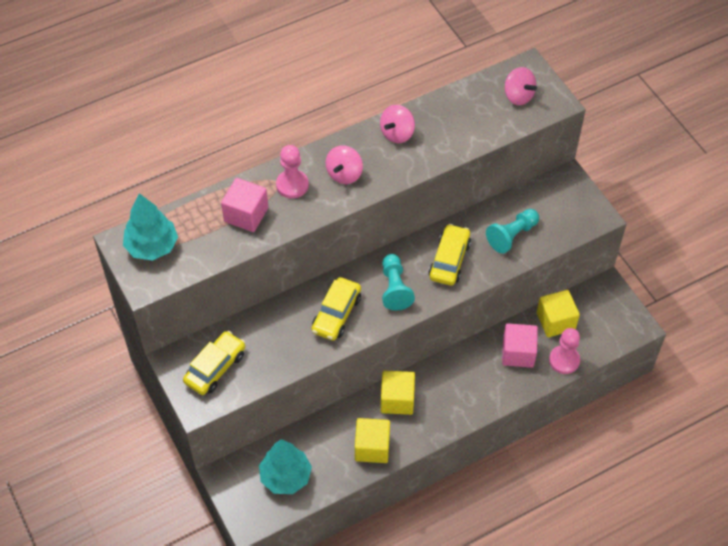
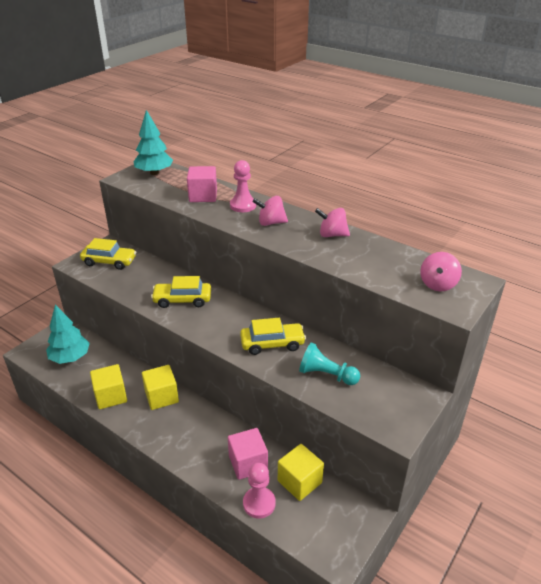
camera: 65 degrees right, 20 degrees down
(395, 288) = (224, 322): turquoise pawn -> none

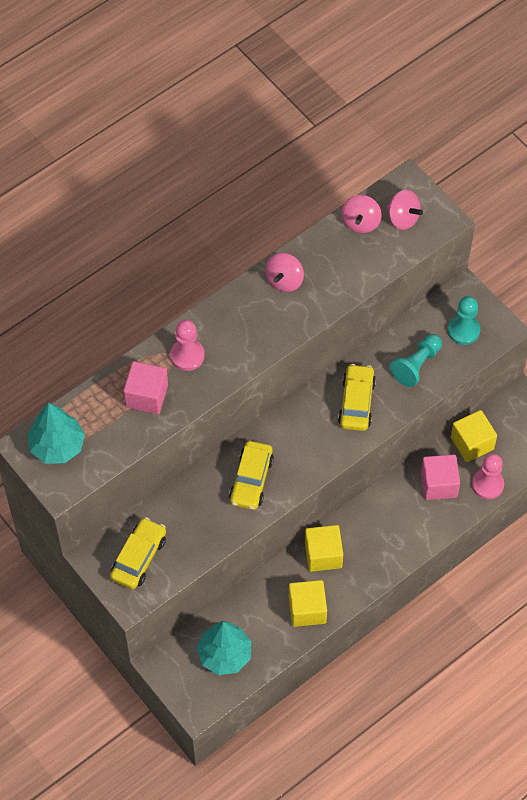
camera: 75 degrees left, 25 degrees up
(271, 223) = (239, 335): pink spinning top -> pink spinning top (361, 222)
(380, 401) = (463, 330): none -> turquoise pawn

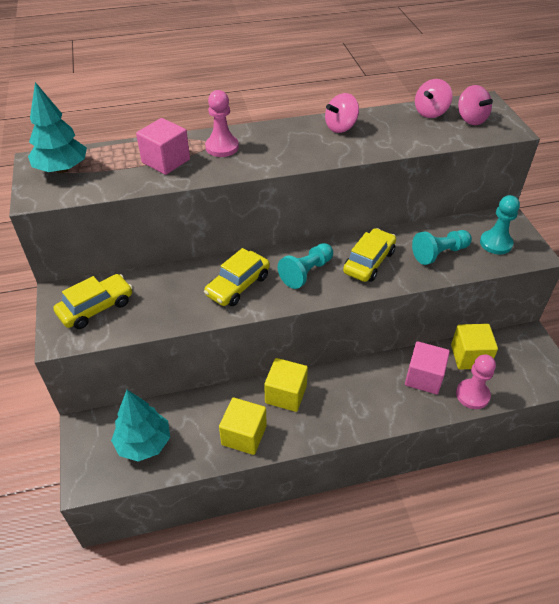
camera: 25 degrees right, 15 degrees down
(305, 439) = (306, 272): none -> turquoise pawn

